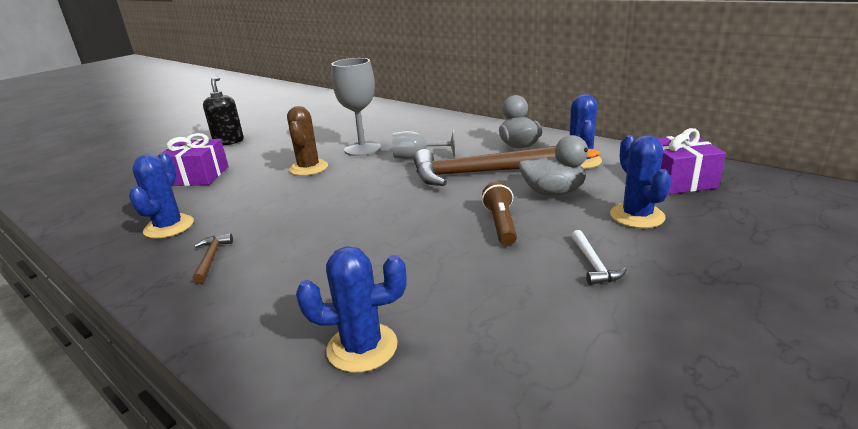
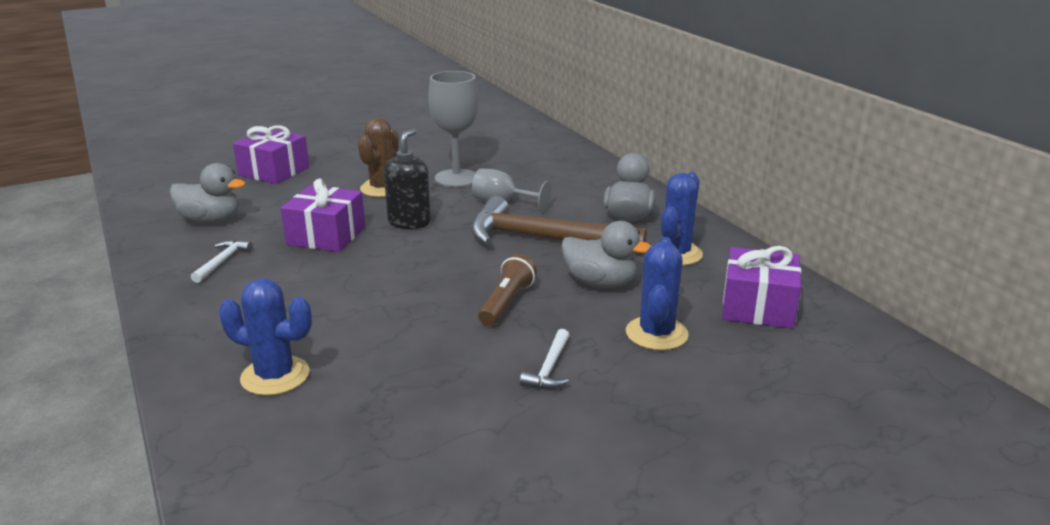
camera: 20 degrees right, 0 degrees up
(169, 227) = (211, 220): blue cactus -> grey duck
(211, 258) = (222, 261): brown hammer -> white hammer
(229, 141) = (333, 136): black soap dispenser -> black soap dispenser (409, 222)
(294, 213) = (326, 236): none -> purple gift

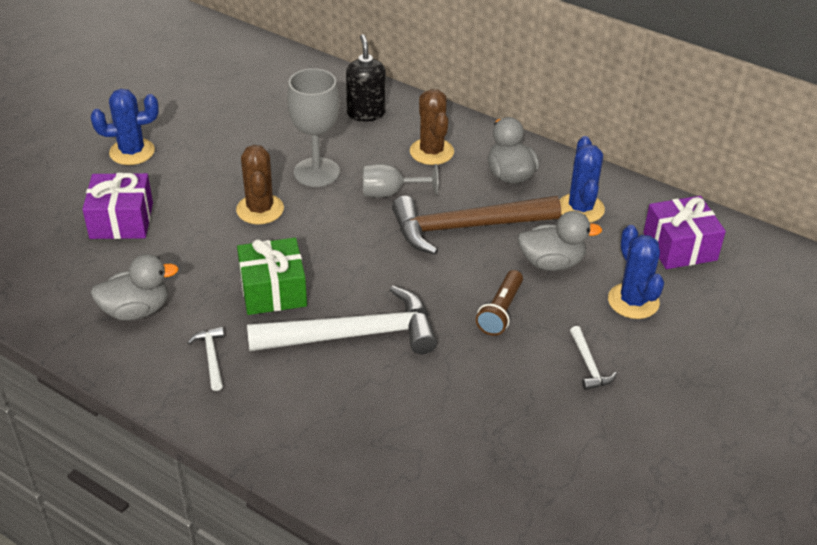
camera: 30 degrees left, 15 degrees up
(275, 376) = (398, 457): blue cactus -> blue cactus (132, 152)
(326, 236) = (273, 290): purple gift -> green gift
(353, 281) = (354, 335): none -> white hammer
(409, 222) = (331, 246): black soap dispenser -> black soap dispenser (366, 113)
(506, 302) = (500, 311): brown flashlight -> brown flashlight turned 150 degrees counterclockwise
(572, 187) = (431, 152): none -> brown cactus

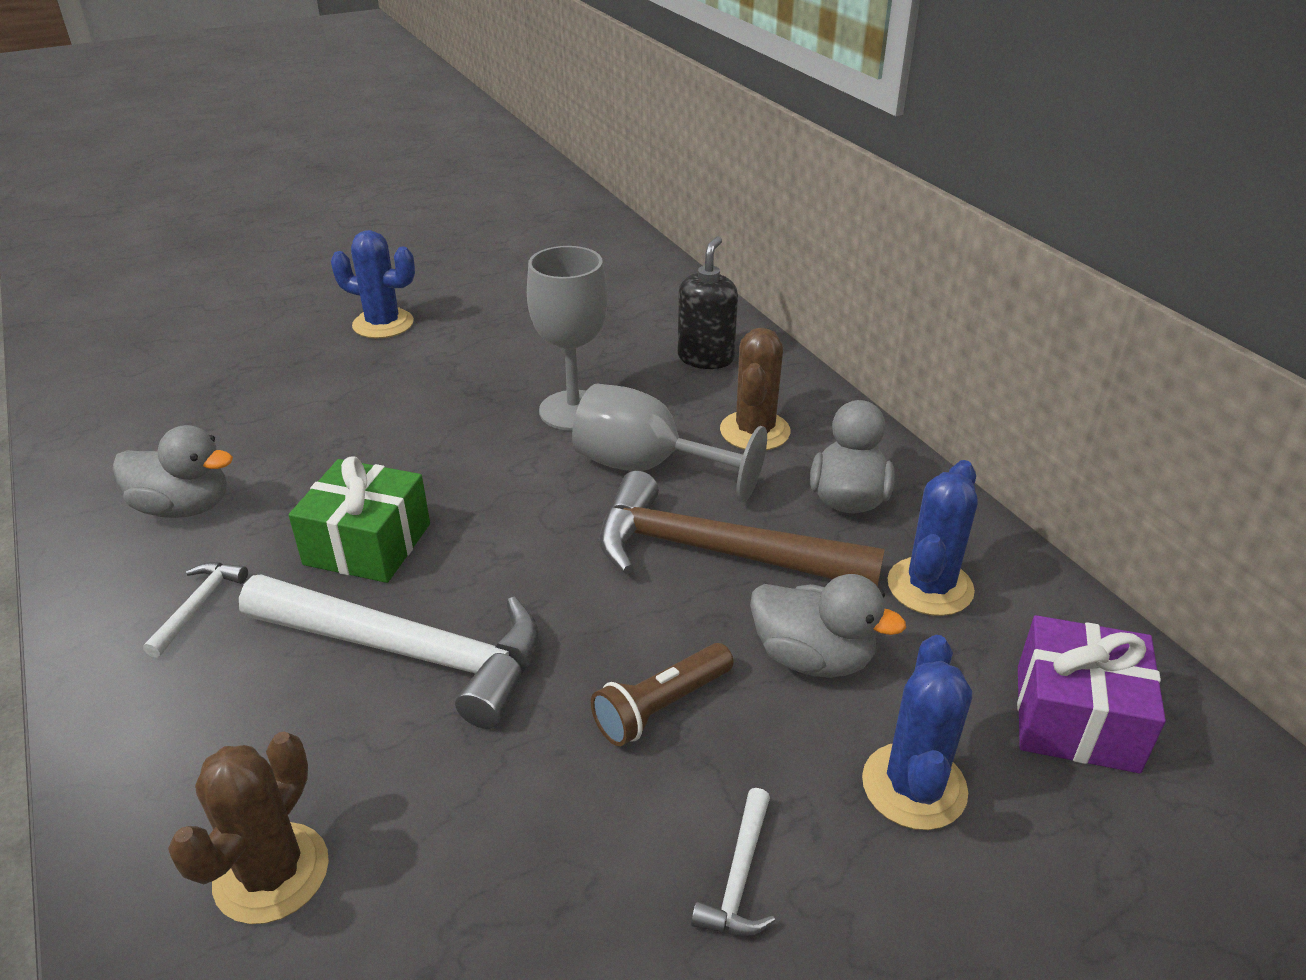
camera: 30 degrees right, 5 degrees down
(121, 220) = (289, 395): purple gift -> none
(260, 209) = (458, 433): brown cactus -> brown cactus (271, 873)
(390, 193) = (647, 467): grey goblet -> grey goblet, size x1.51

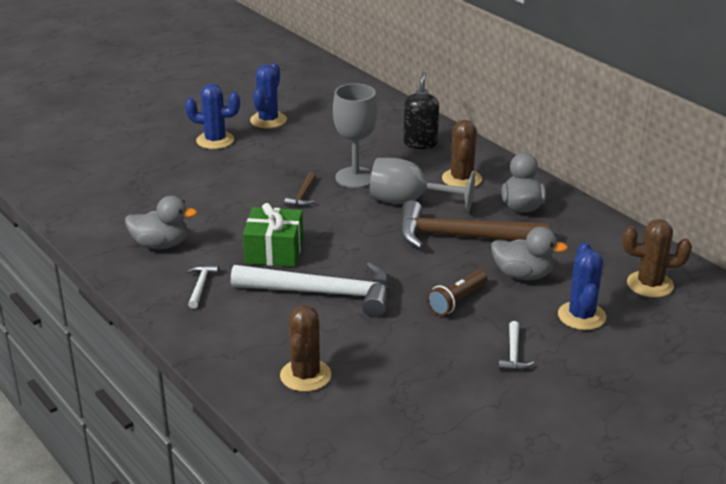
camera: 10 degrees left, 5 degrees down
(471, 436) = (302, 195): none -> brown hammer
(930, 587) = (572, 241): blue cactus -> blue cactus (268, 120)
(1076, 718) = (650, 284): purple gift -> brown cactus

